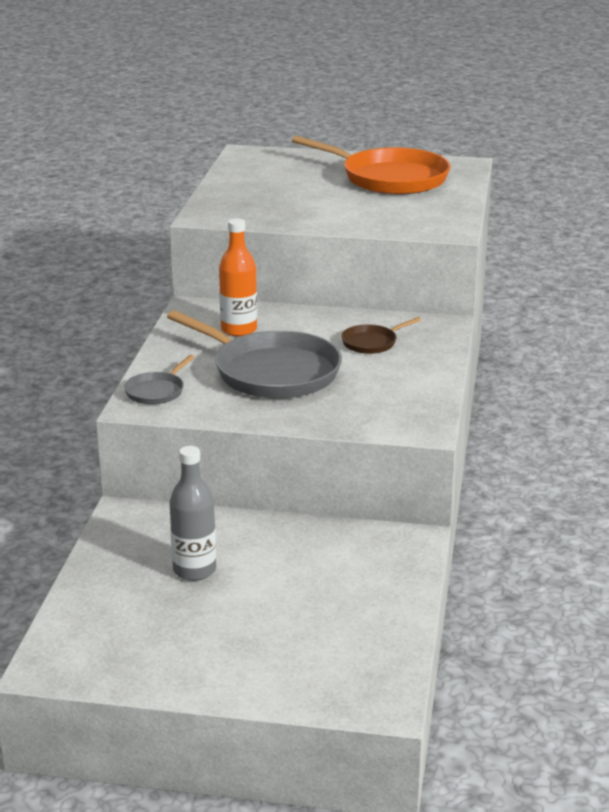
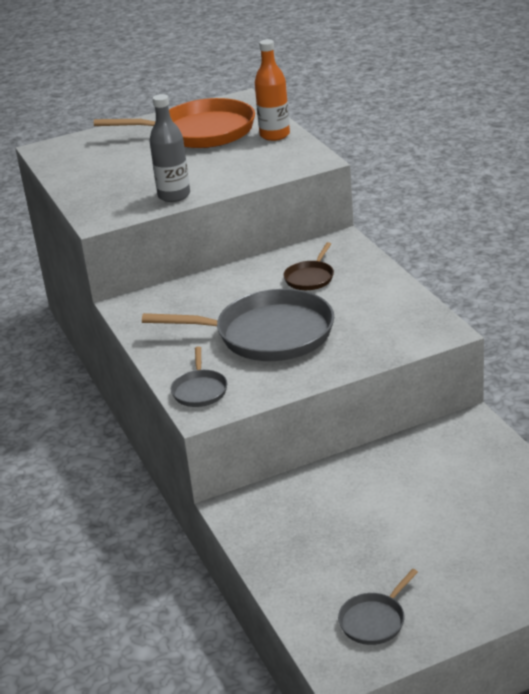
camera: 30 degrees left, 5 degrees up
(117, 648) = (374, 621): none -> grey pan
(194, 570) = (349, 527): grey bottle -> grey bottle (174, 195)
(239, 330) = (192, 309): orange bottle -> orange bottle (274, 135)

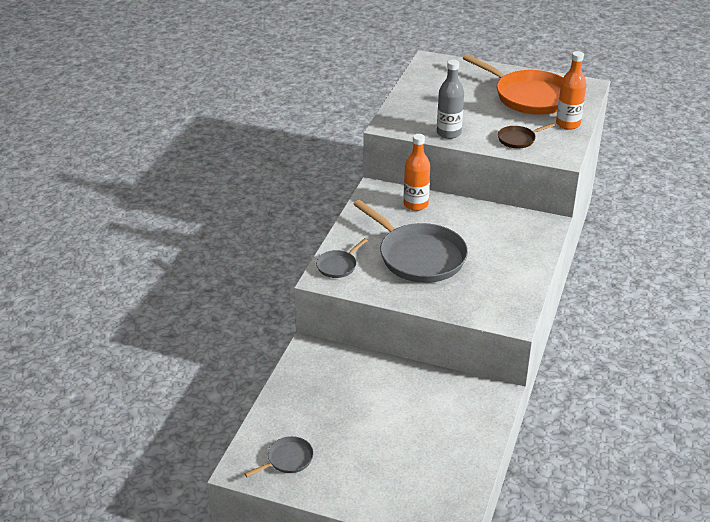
camera: 40 degrees right, 5 degrees up
(190, 295) = (415, 204): none -> orange bottle
(310, 278) = (493, 236): brown pan -> brown pan (518, 139)
(374, 621) = (288, 459): grey pan -> grey pan turned 150 degrees clockwise

